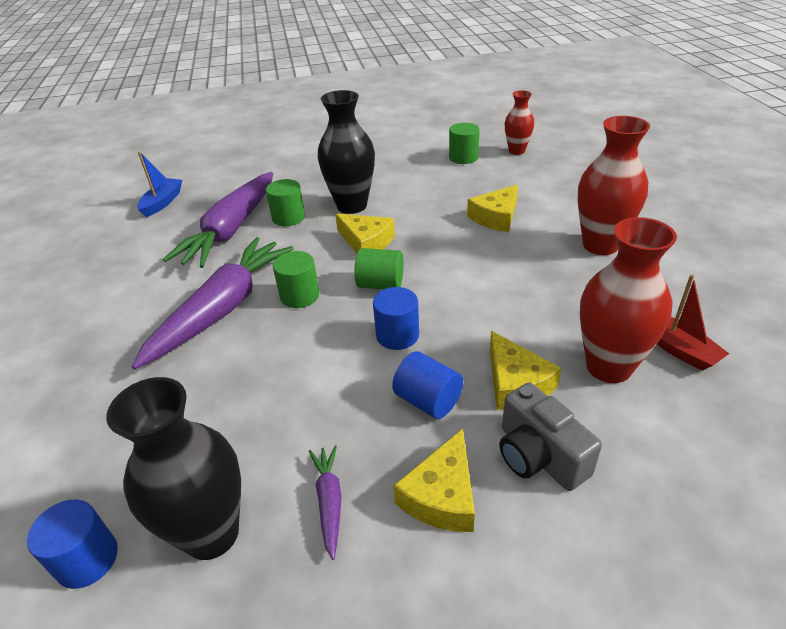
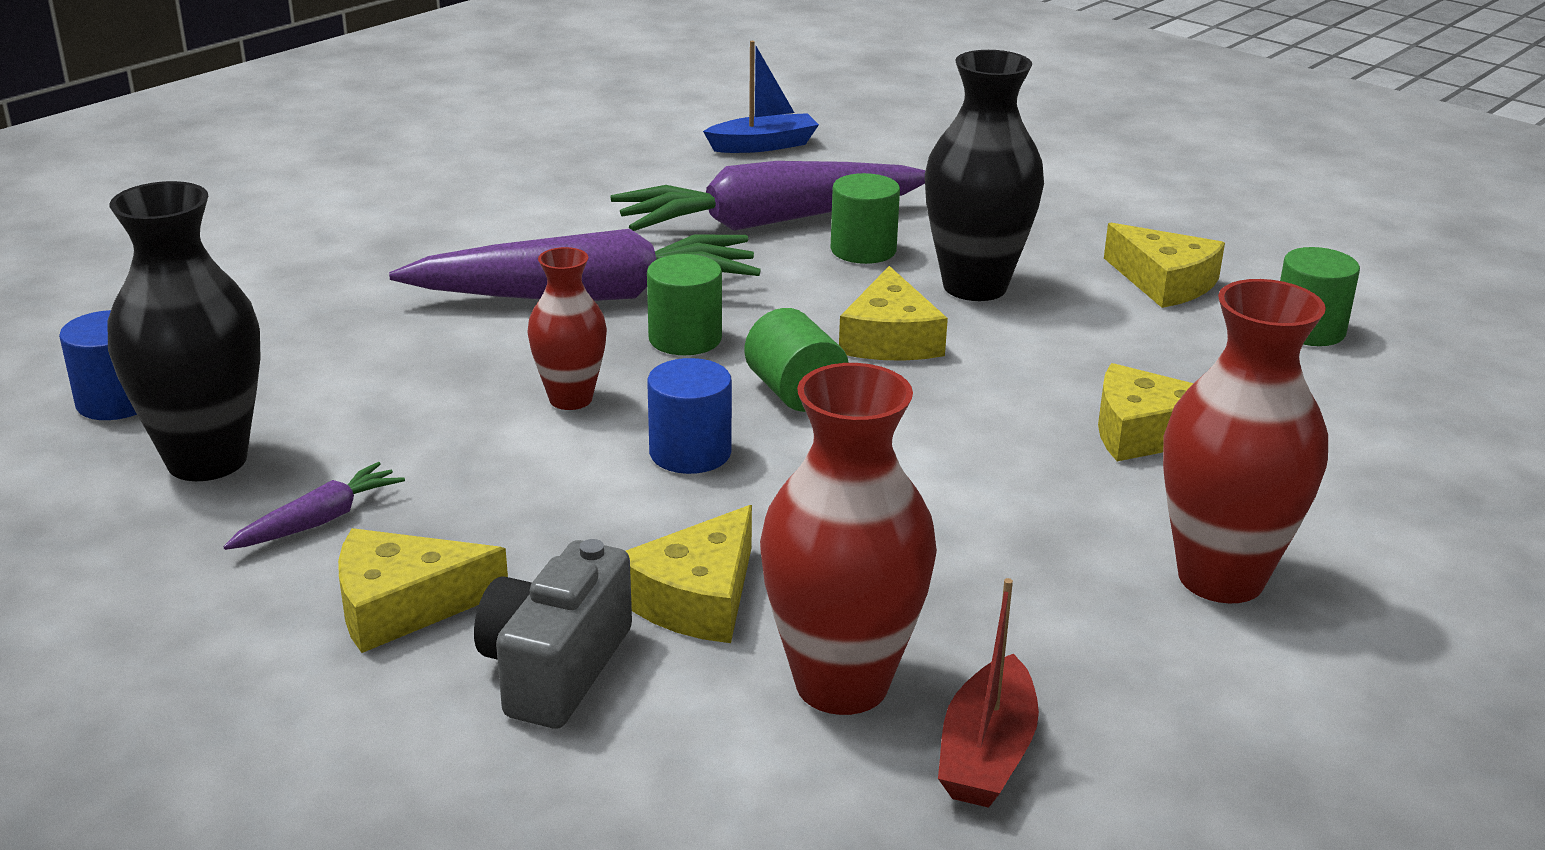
camera: 50 degrees right, 10 degrees down
(399, 167) = (1164, 282): none -> yellow cheese
(428, 400) = (574, 530): blue cylinder -> none
(516, 151) = (1437, 378): red vase -> red vase (570, 399)

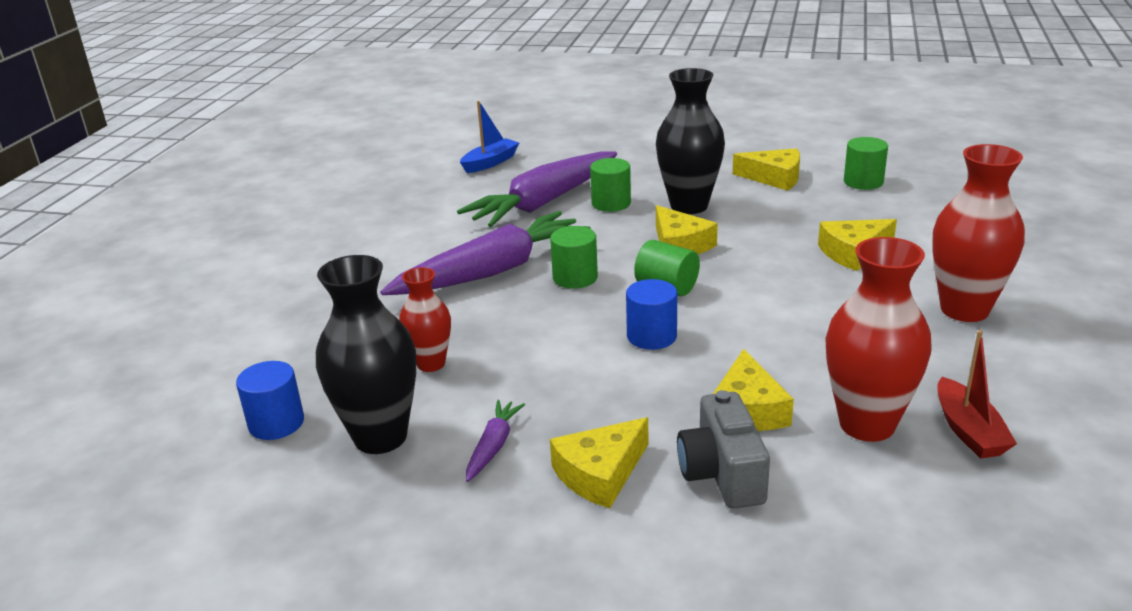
camera: 25 degrees left, 0 degrees up
(570, 399) = (553, 330): red vase -> red vase (431, 364)

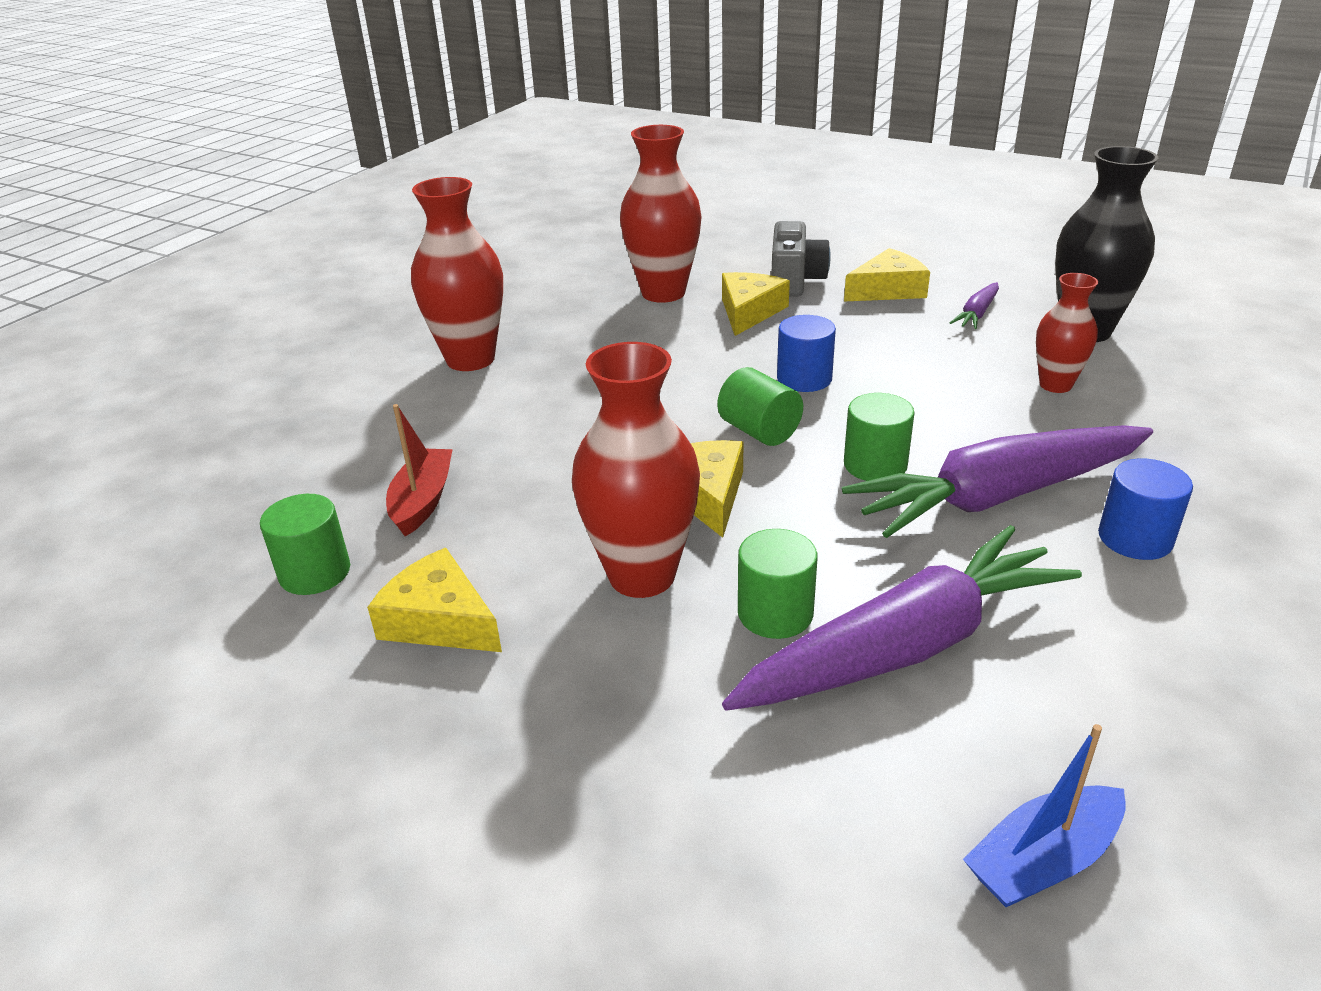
camera: 165 degrees left, 5 degrees up
(276, 423) = (1201, 353): blue cylinder -> blue cylinder (1135, 538)
(689, 206) = (642, 575): black vase -> red vase
(853, 252) = (494, 441): yellow cheese -> none
(968, 431) = (594, 282): red boat -> red boat (422, 501)

